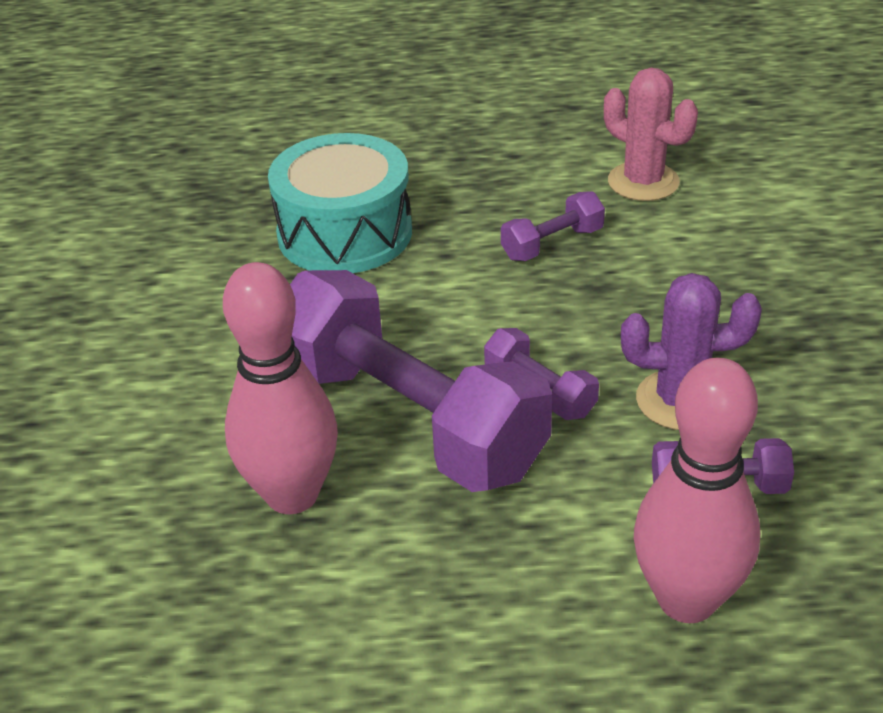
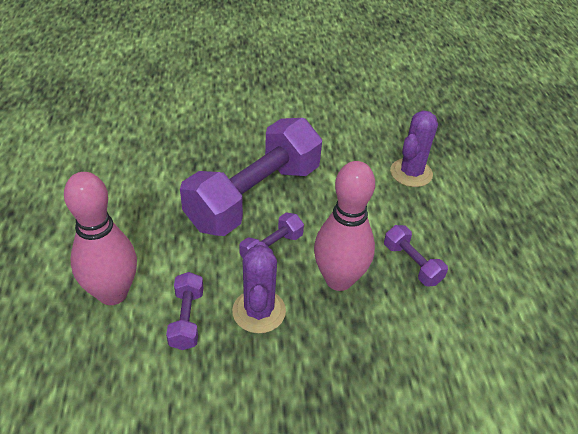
camera: 85 degrees right, 5 degrees up
(292, 495) = (209, 159): pink bowling pin -> pink bowling pin (339, 279)
(345, 233) = (411, 173): turquoise drum -> purple cactus
(643, 182) = (496, 322): pink cactus -> none

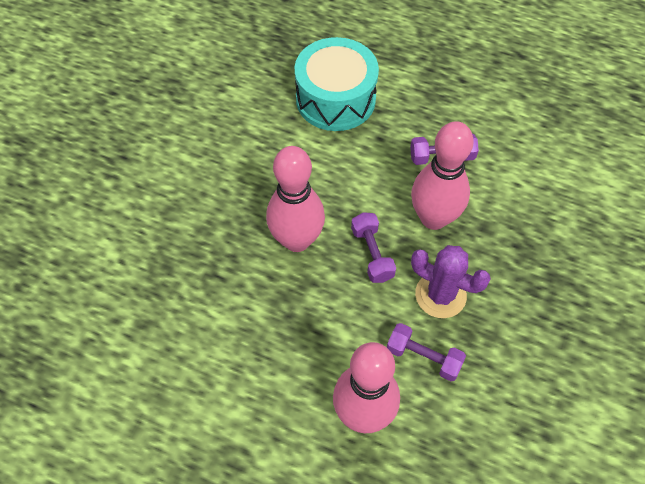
camera: 60 degrees left, 15 degrees up
(254, 196) = (297, 240): purple dumbbell -> pink bowling pin
(411, 173) = (335, 99): purple cactus -> turquoise drum

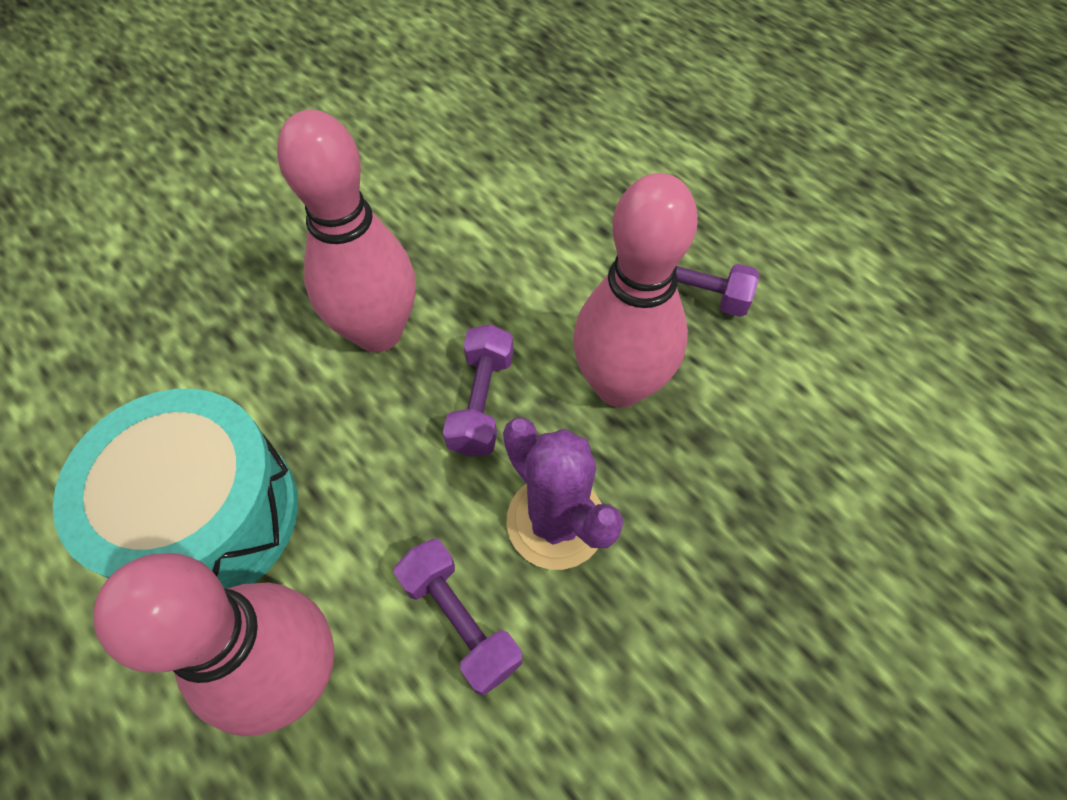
camera: 25 degrees right, 0 degrees up
(335, 99) = (569, 152): turquoise drum -> turquoise drum (207, 516)

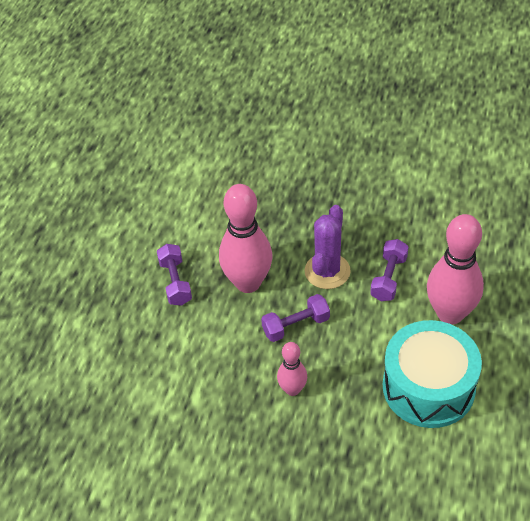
camera: 120 degrees left, 10 degrees down
(378, 332) = (292, 389): pink bowling pin -> pink bowling pin, size x0.53

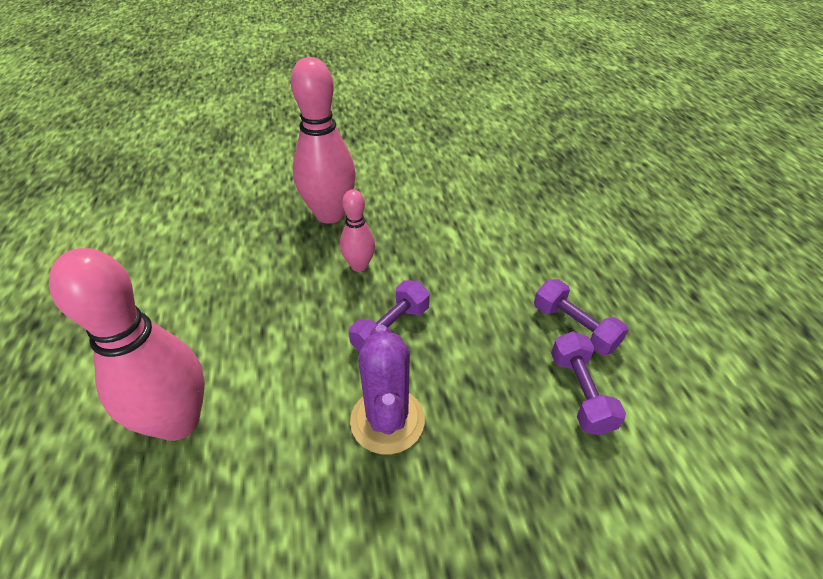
camera: 150 degrees right, 5 degrees down
(248, 283) = (486, 360): pink bowling pin -> pink bowling pin (330, 214)
(388, 278) = (287, 446): purple dumbbell -> purple dumbbell (580, 392)
(428, 387) = (202, 316): turquoise drum -> none

